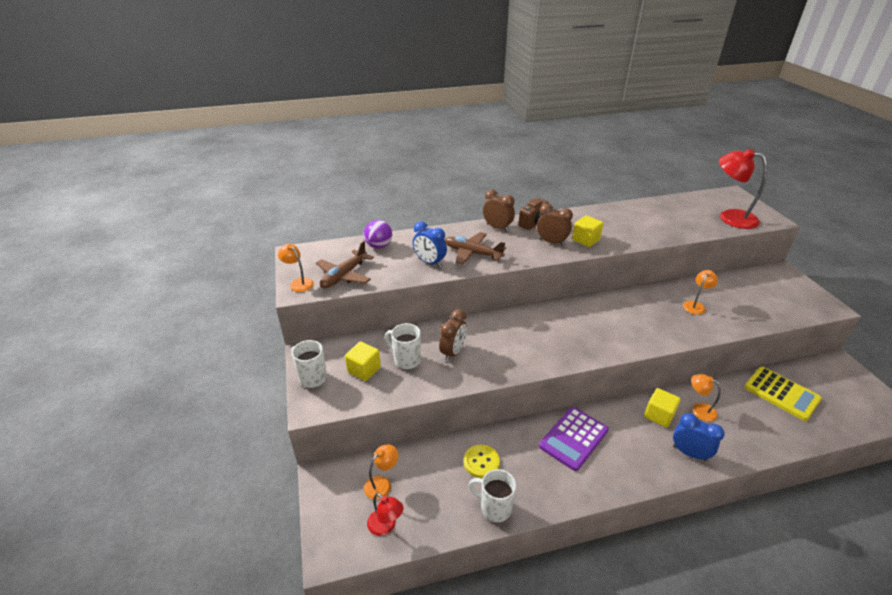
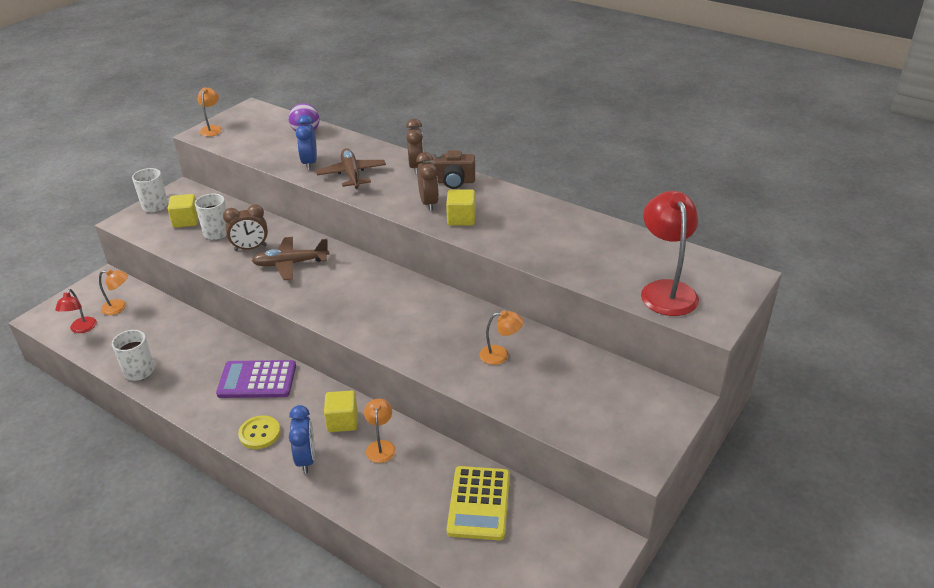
camera: 50 degrees right, 0 degrees up
(344, 276) = (243, 140): brown plane -> brown plane (290, 264)
(481, 462) = (182, 342): yellow button -> yellow button (259, 433)

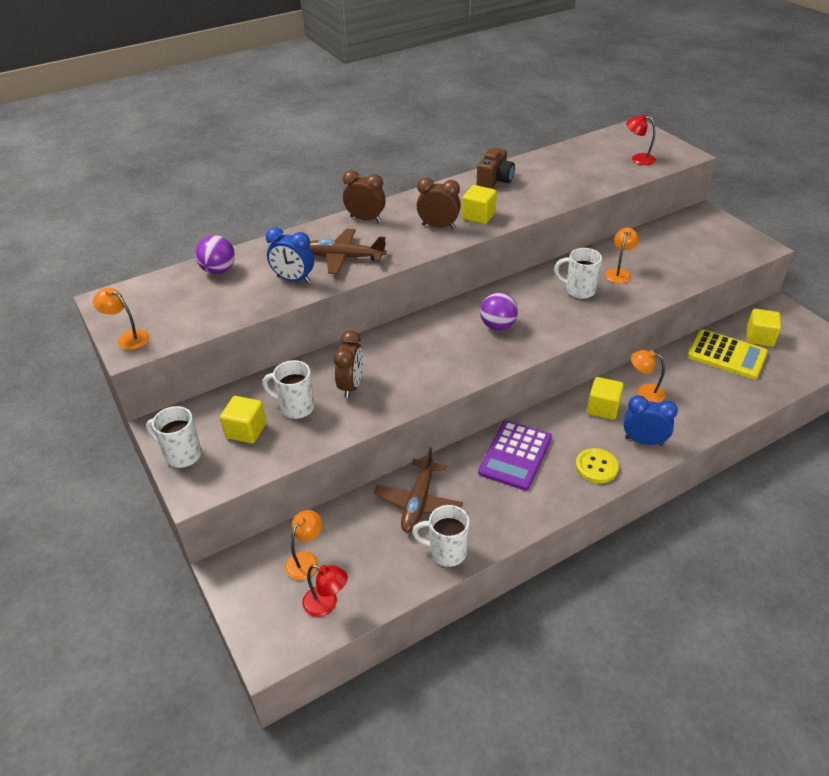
camera: 65 degrees left, 5 degrees up
(290, 264) = (404, 362): brown plane -> brown plane (418, 502)
(364, 298) = (498, 326): none -> purple ball
(450, 334) = (578, 291): none -> white mug
(454, 182) = (411, 206): brown camera -> brown camera (495, 180)
(530, 529) = (759, 337): none -> yellow cube
(666, 290) = (638, 159): red lamp -> red lamp, size x0.53

